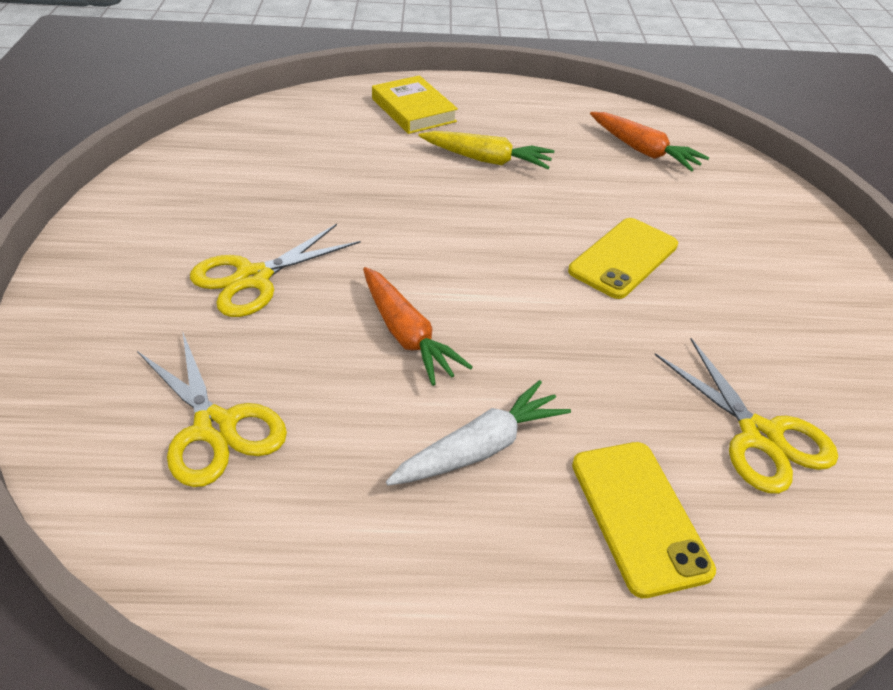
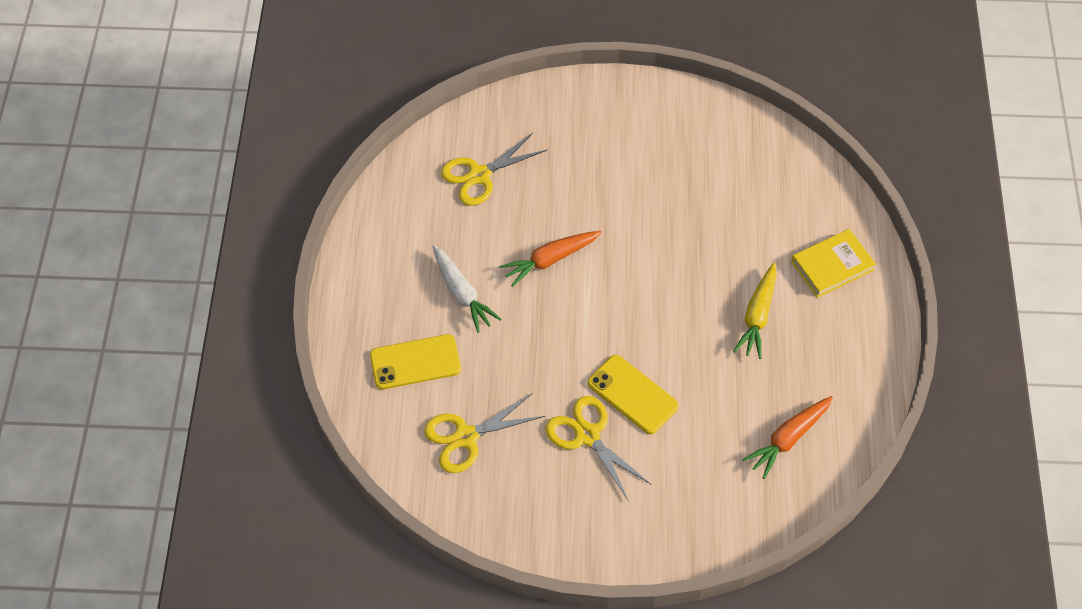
camera: 95 degrees right, 15 degrees up
(253, 278) = (600, 178): yellow scissors -> yellow scissors (587, 435)

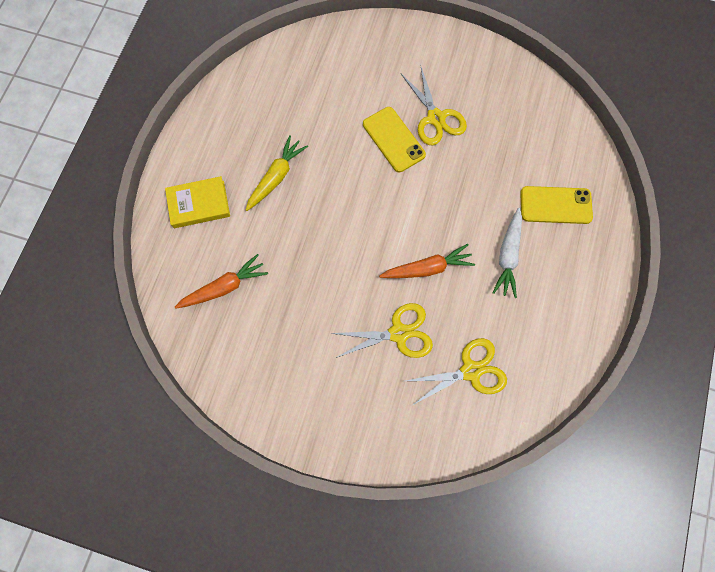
camera: 165 degrees left, 15 degrees up
(462, 293) = (508, 256): white carrot -> white carrot turned 150 degrees counterclockwise
(466, 437) = (526, 138): yellow scissors -> yellow scissors (398, 333)
(788, 438) = (292, 82): orange carrot -> orange carrot (224, 287)

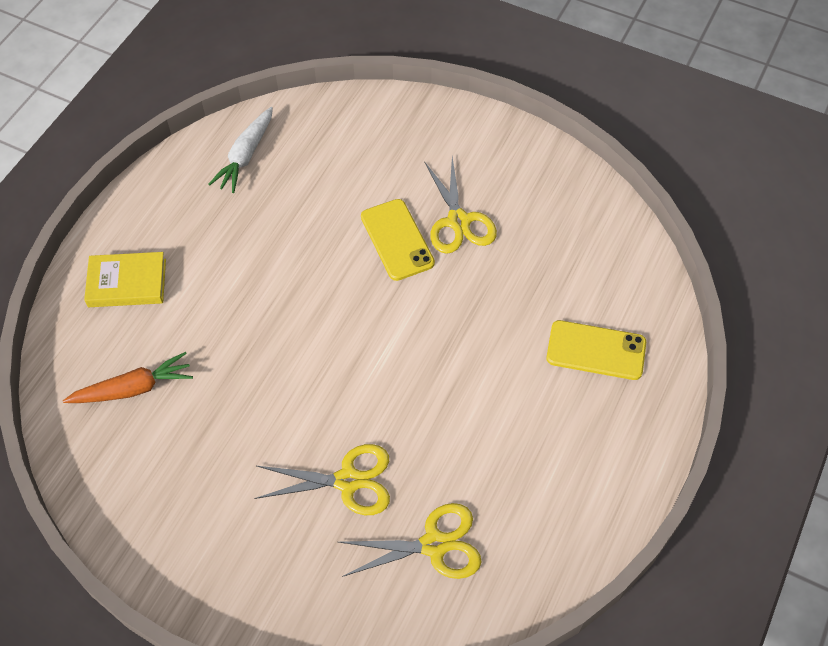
camera: 10 degrees right, 15 degrees down
(276, 177) = (234, 264): yellow carrot -> none
(427, 268) = (405, 404): orange carrot -> none
(508, 256) = (517, 405): white carrot -> white carrot (246, 156)

